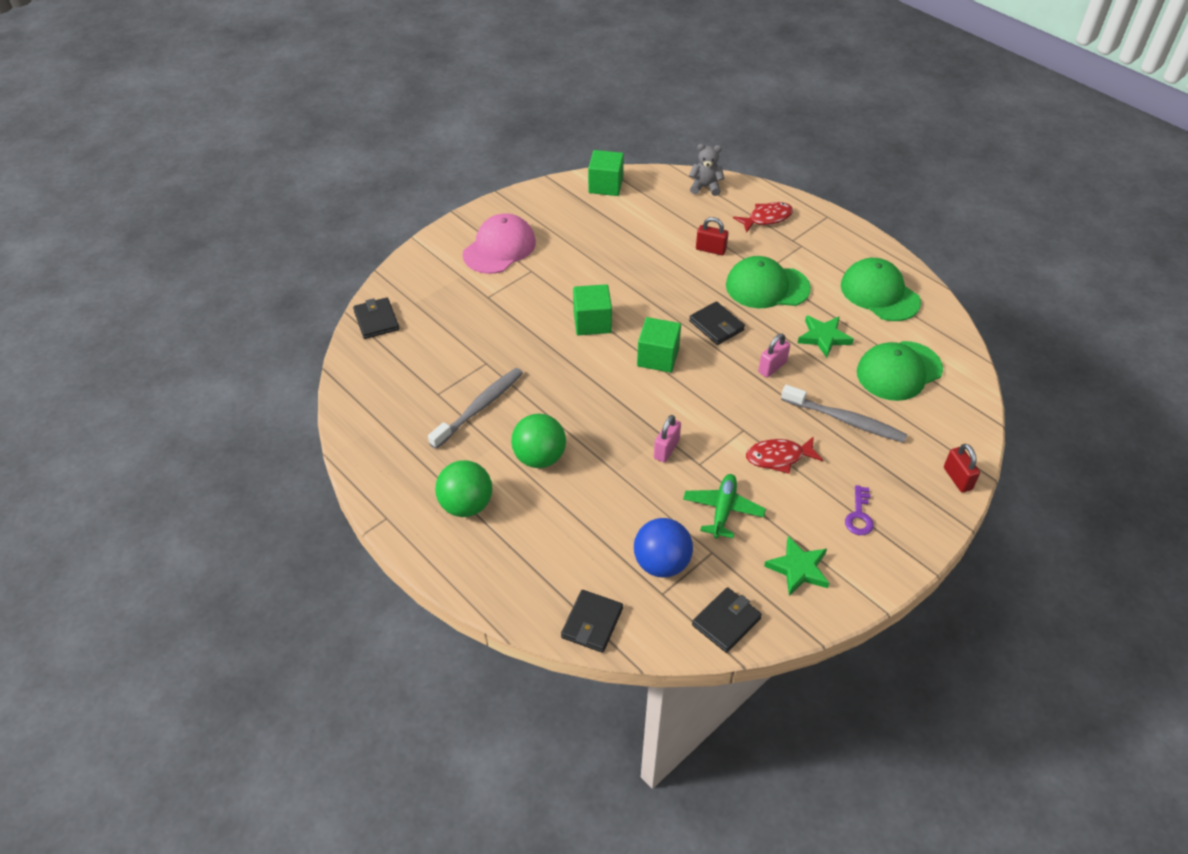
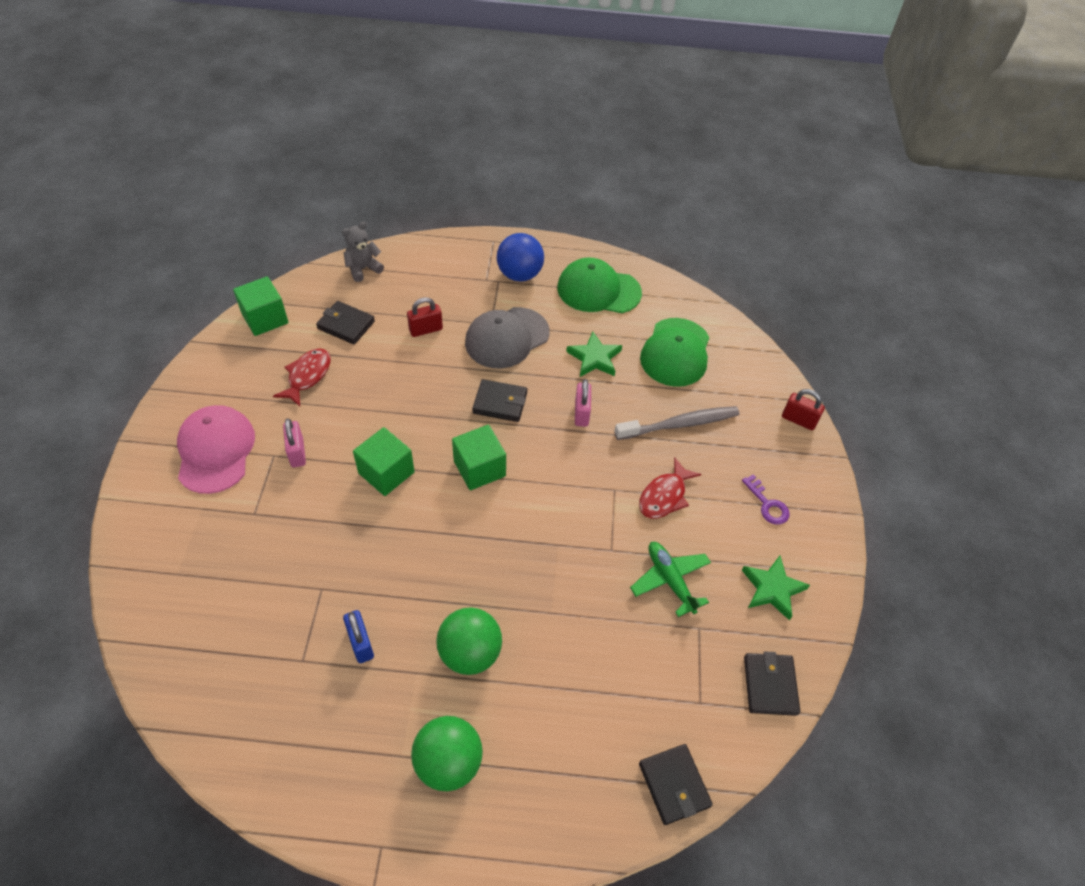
camera: 45 degrees left, 5 degrees up
(376, 320) = (150, 625): black wallet -> black wallet (346, 325)
(479, 407) = (361, 643): grey toothbrush -> blue padlock
(661, 563) = (672, 673): blue ball -> blue ball (519, 274)
(666, 449) = (572, 556): pink padlock -> pink padlock (297, 452)
(767, 218) = (445, 271): red fish -> red fish (307, 376)
(767, 287) = (506, 338): green cap -> grey cap

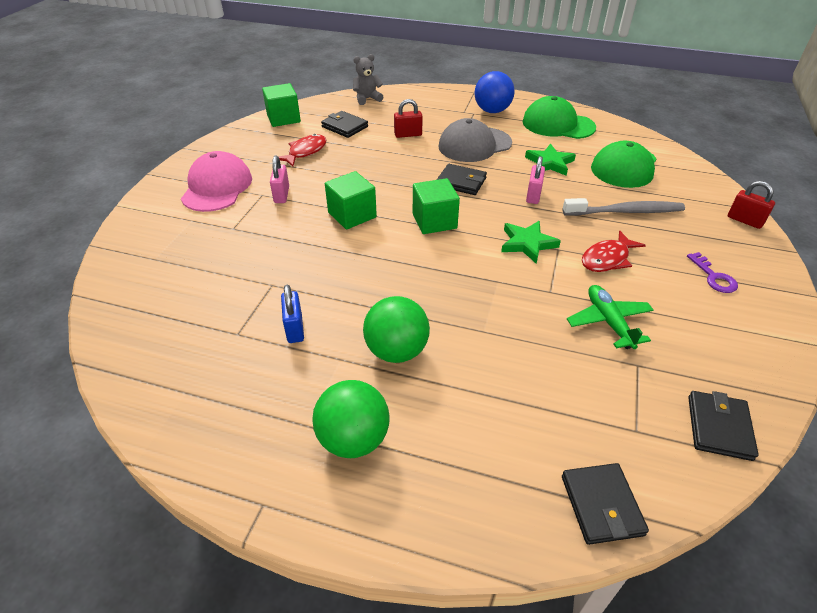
camera: 15 degrees right, 10 degrees down
(772, 589) = (720, 343): green star -> green star (527, 243)

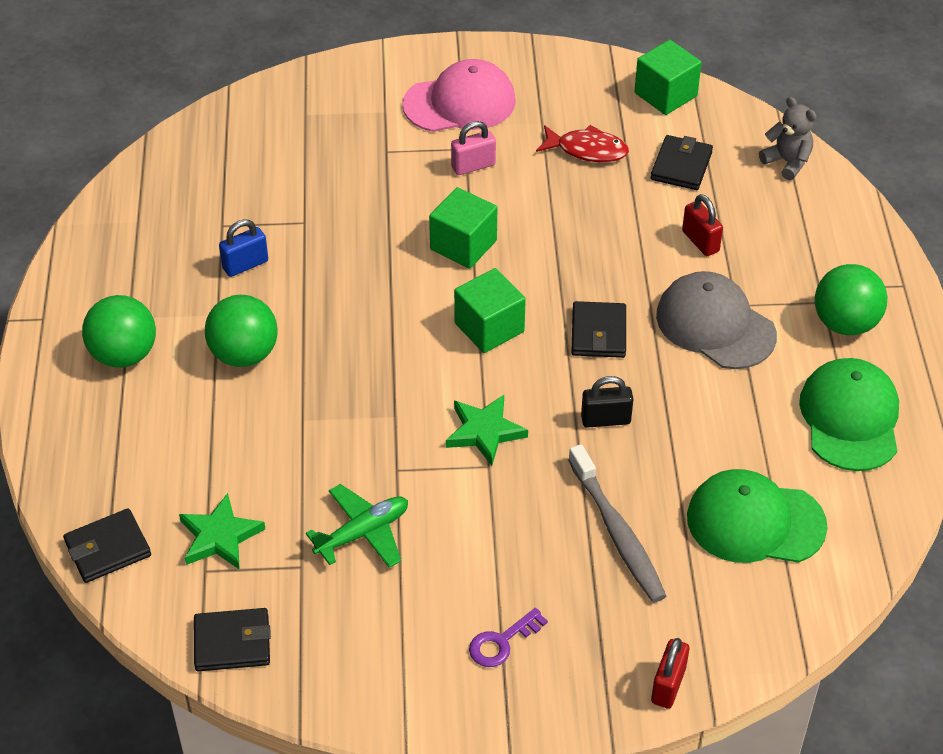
camera: 70 degrees right, 5 degrees up
(492, 111) = (845, 323): blue ball -> green ball
(533, 195) = (605, 420): pink padlock -> black padlock
(549, 163) = (710, 425): green star -> green star (220, 536)
(607, 259) = (490, 521): red fish -> none

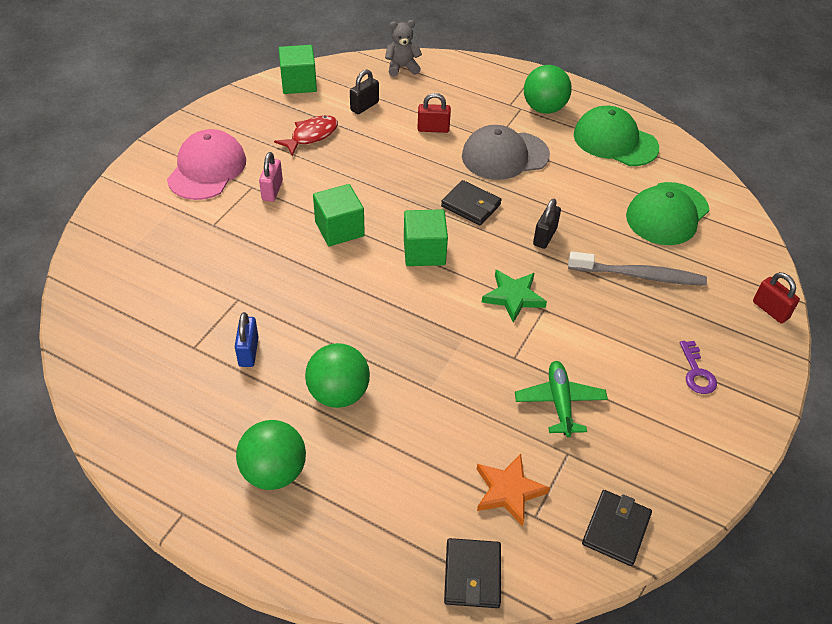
camera: 60 degrees left, 0 degrees up
(220, 536) = (508, 491): green star -> orange star
(681, 166) = (364, 106): black wallet -> black padlock

